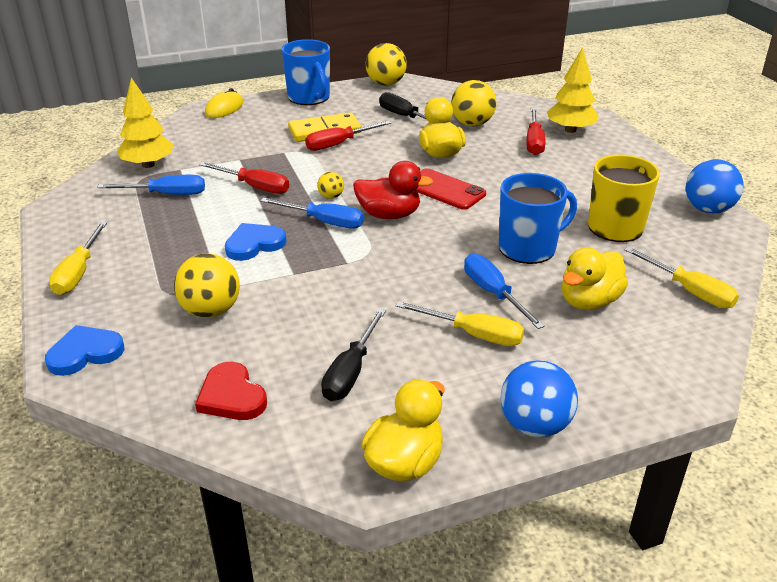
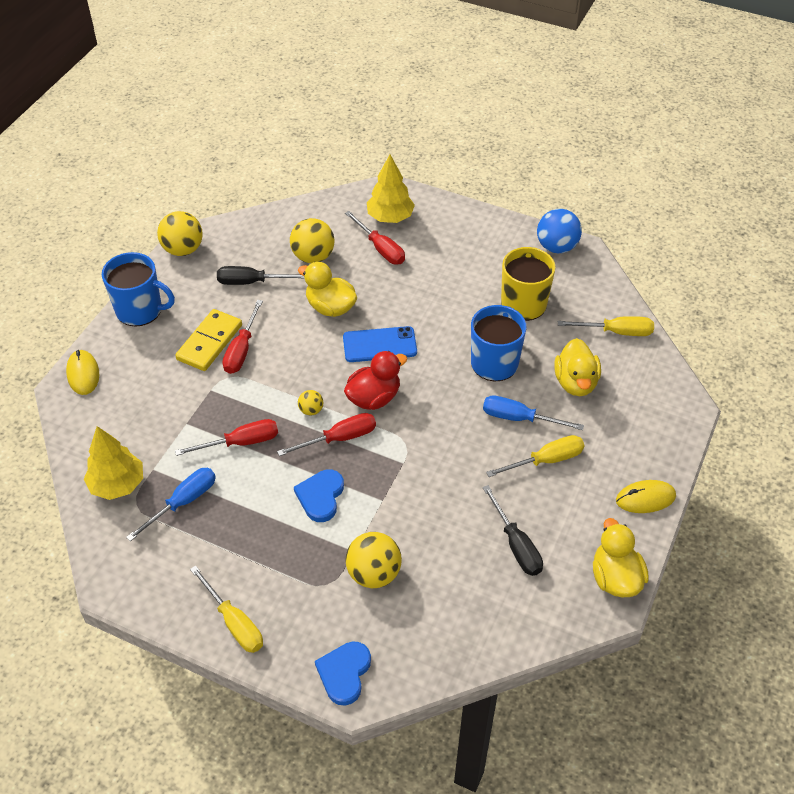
camera: 45 degrees left, 15 degrees up
(231, 396) = (476, 620): red heart -> none
(324, 222) = (339, 438): blue screwdriver -> red screwdriver
(444, 190) = (379, 345): red phone -> blue phone
(534, 425) = (645, 498): blue ball -> yellow mouse

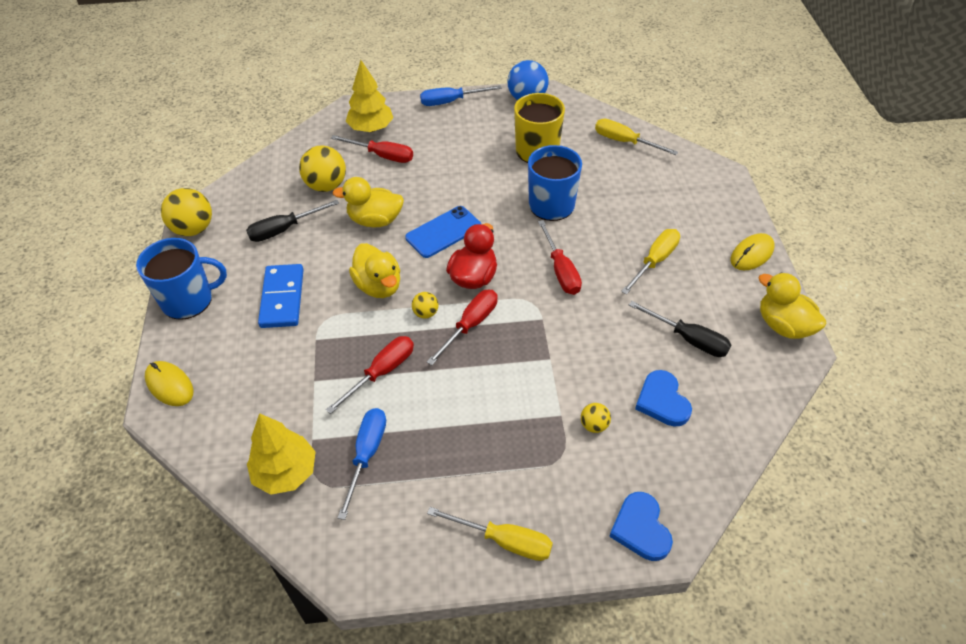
camera: 30 degrees left, 0 degrees up
(210, 342) = (282, 298): yellow domino -> blue domino
(242, 350) = (319, 291): red screwdriver -> red screwdriver (561, 270)
(320, 496) = (493, 383): blue heart -> blue heart (662, 401)
(374, 573) = (594, 425): yellow ball -> yellow ball, size x0.51
(519, 418) = (607, 238): blue screwdriver -> blue screwdriver (451, 101)
(575, 382) = (626, 192): yellow duck -> yellow duck (378, 286)
(616, 332) = (624, 142): yellow screwdriver -> yellow screwdriver turned 120 degrees counterclockwise

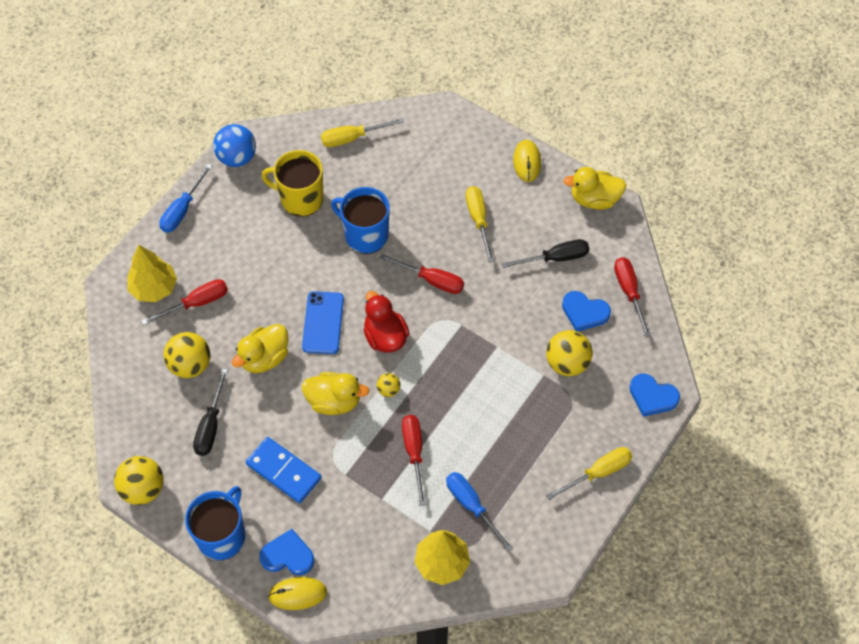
camera: 50 degrees left, 10 degrees up
(203, 353) = (288, 555): none -> blue heart
(470, 325) = (425, 371): red screwdriver -> red screwdriver (629, 292)
(594, 425) = (567, 363): yellow ball -> yellow ball, size x1.94

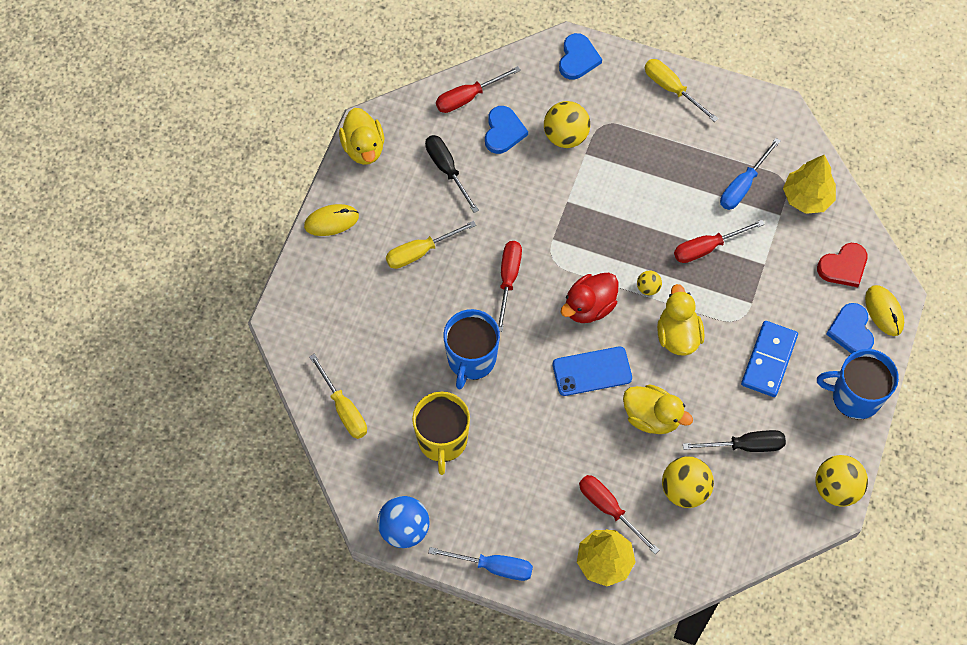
camera: 105 degrees left, 5 degrees up
(356, 572) = (843, 267): none -> red heart

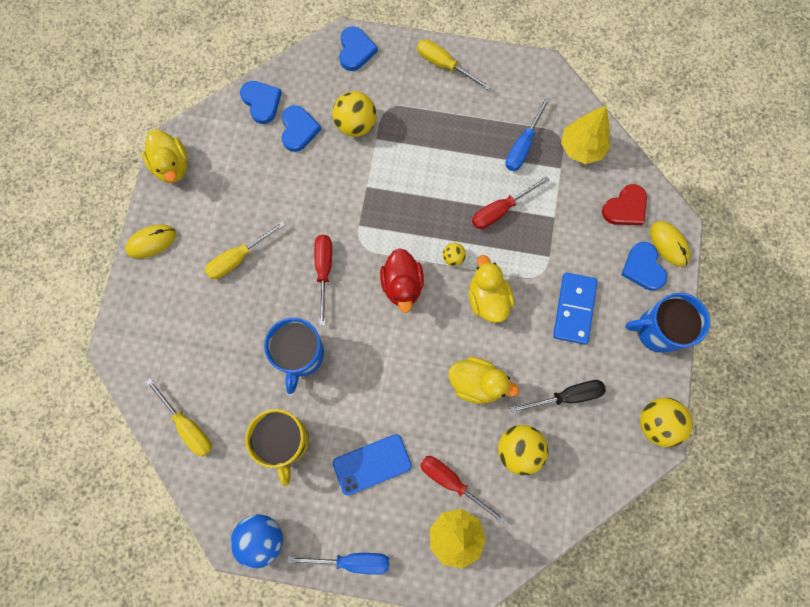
camera: 10 degrees left, 10 degrees up
(447, 170) = (252, 174): black screwdriver -> none
(468, 97) = (261, 102): red screwdriver -> blue heart
(589, 307) = (402, 285): red duck -> red duck turned 45 degrees counterclockwise
(592, 371) = (414, 348): blue phone -> blue phone (372, 464)

